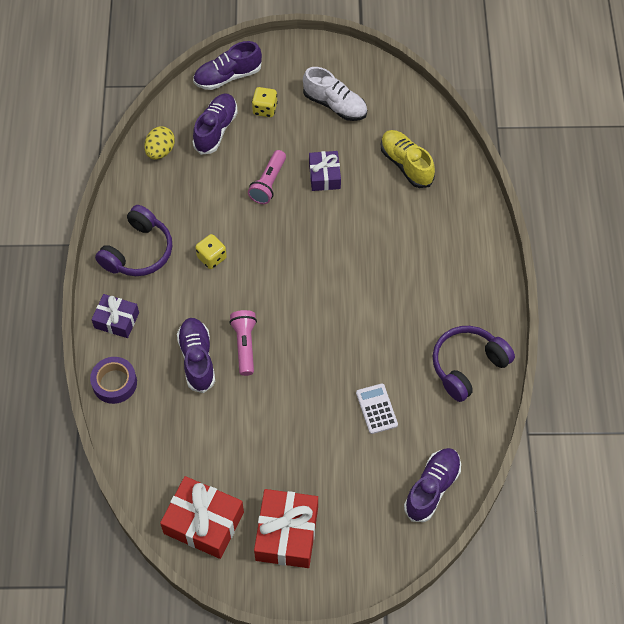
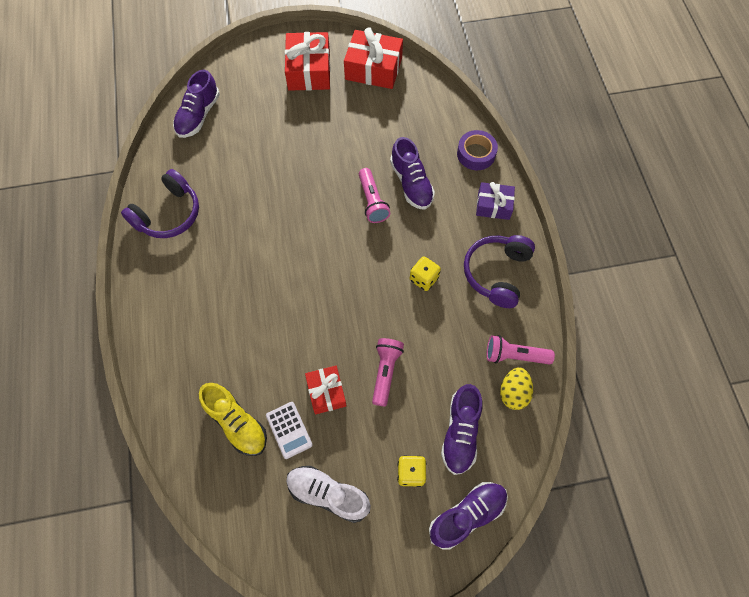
camera: 170 degrees right, 5 degrees up
(148, 179) = (514, 355): none -> pink flashlight
(324, 176) = (326, 392): purple gift -> red gift
(376, 409) = (248, 167): white calculator -> white calculator (289, 430)

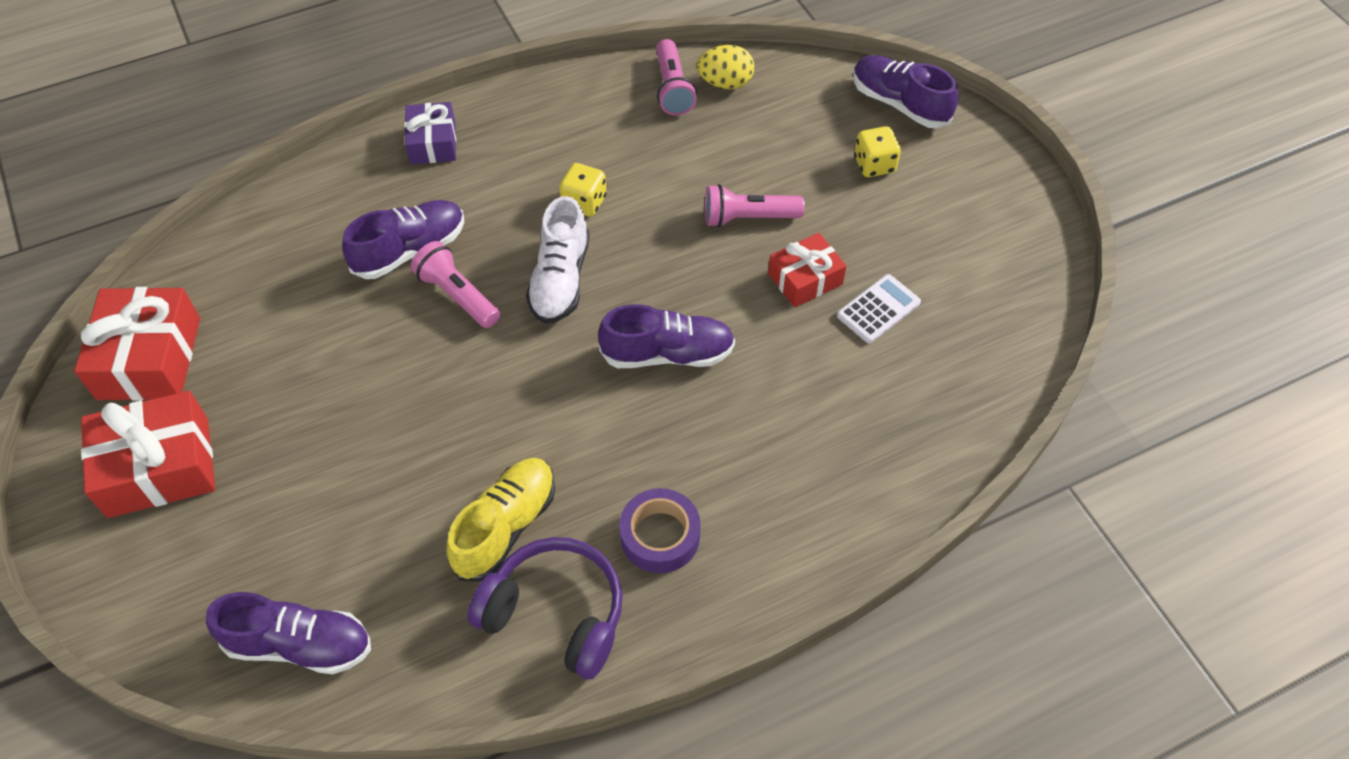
camera: 105 degrees left, 10 degrees down
(236, 423) = (897, 377): yellow shoe -> yellow shoe (506, 527)
(328, 494) = (943, 243): white shoe -> white shoe (560, 280)
(372, 201) = (457, 295): pink flashlight -> pink flashlight turned 105 degrees counterclockwise
(460, 433) = (800, 125): purple shoe -> purple shoe (667, 354)
(476, 154) = (335, 178): purple tape -> purple tape (660, 536)
(497, 273) = (551, 123): purple headphones -> none

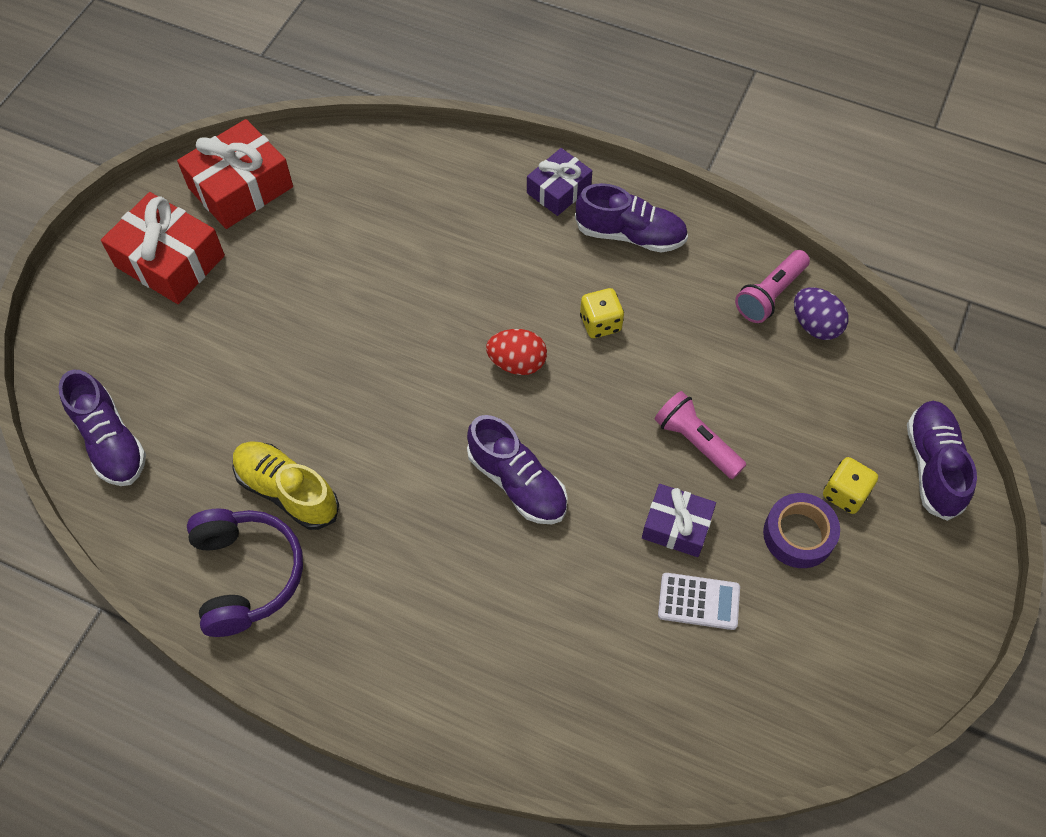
camera: 50 degrees right, 5 degrees up
(410, 250) = (454, 253): purple shoe -> purple shoe (630, 235)
(457, 295) = (444, 312): pink flashlight -> none
(506, 527) = (287, 491): yellow shoe -> yellow shoe turned 135 degrees counterclockwise
(560, 280) = (517, 363): white shoe -> red egg
(660, 536) = (360, 595): purple tape -> purple tape (798, 535)
(725, 83) = (815, 325): yellow egg -> purple egg
(805, 279) = (676, 526): red gift -> purple gift

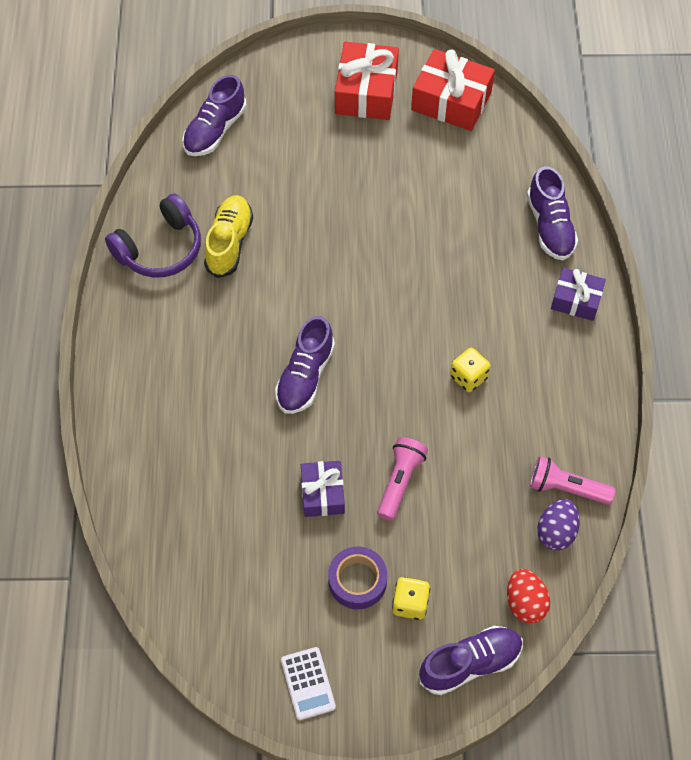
camera: 65 degrees right, 0 degrees up
(517, 363) = (402, 336): red egg -> red egg (525, 603)
(630, 235) = (563, 366): purple shoe -> purple shoe (550, 226)
(698, 601) = (270, 529): white calculator -> white calculator (308, 683)

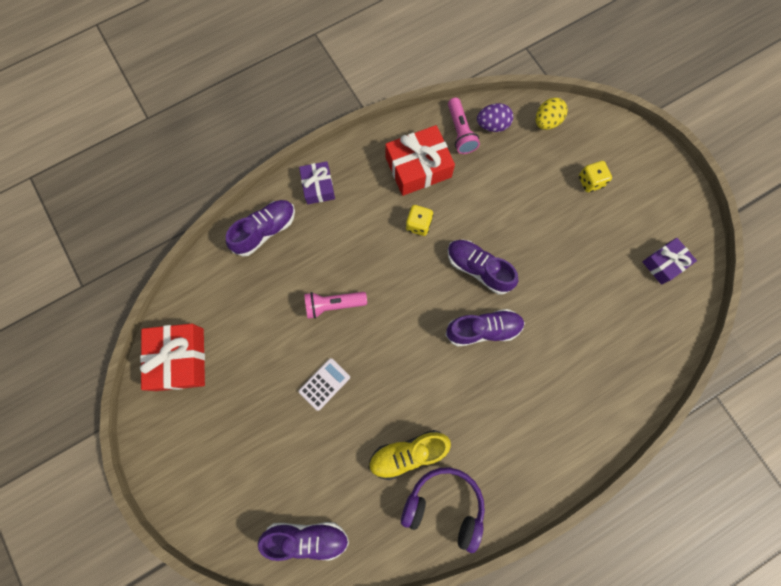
camera: 120 degrees left, 15 degrees up
(308, 683) = (674, 211): white calculator -> white calculator (324, 384)
(322, 493) = (557, 270): purple gift -> purple gift (664, 263)
(357, 581) = (597, 218): purple tape -> none
(366, 92) = (203, 432): red gift -> red gift (418, 167)
(400, 481) = (518, 228): pink flashlight -> pink flashlight (333, 305)
(470, 664) = (601, 133): purple shoe -> purple shoe (478, 269)
(525, 603) = (546, 121): red egg -> yellow egg

